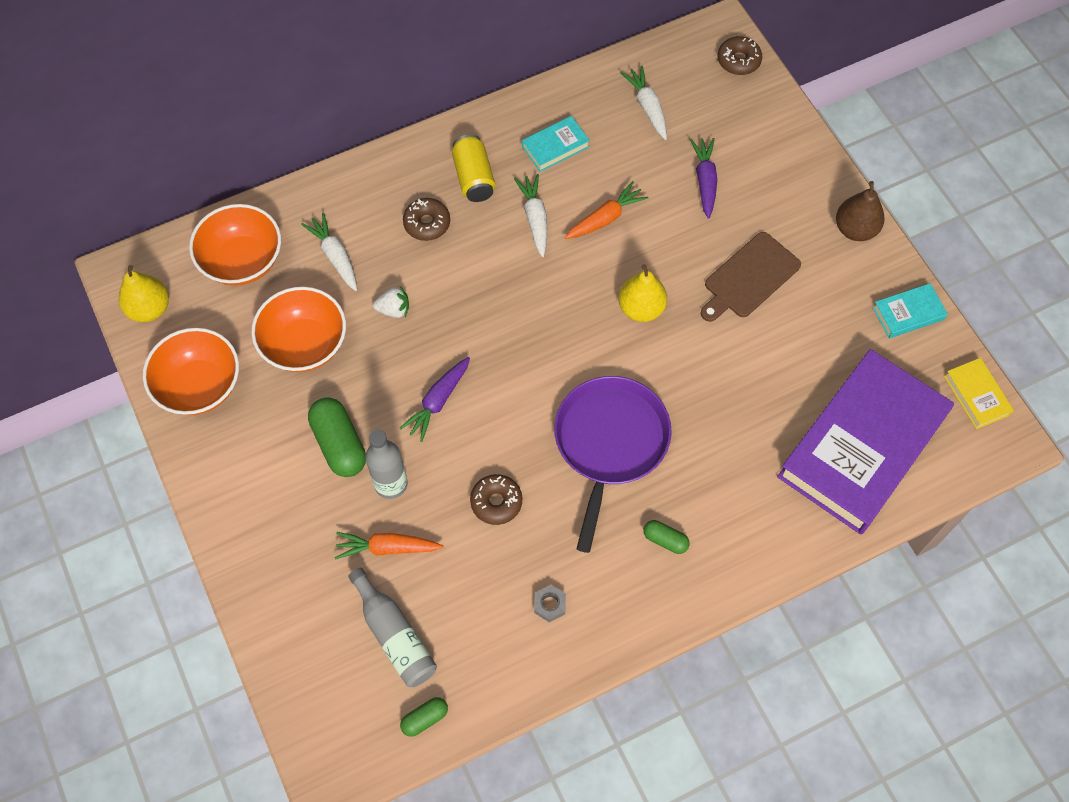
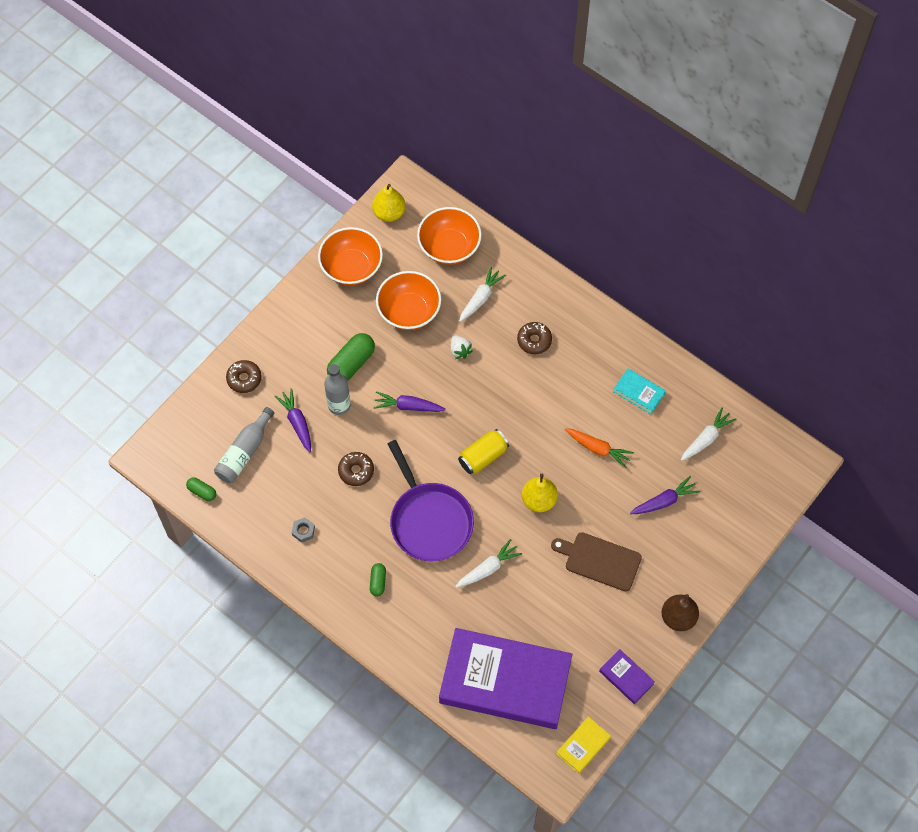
camera: 65 degrees right, 0 degrees up
(387, 547) = (297, 422): orange carrot -> purple carrot
(474, 178) = (585, 353): yellow can -> yellow can (483, 457)
(535, 218) = (574, 405): white carrot -> white carrot (488, 568)
(609, 442) = (429, 521): purple pan -> purple pan turned 75 degrees clockwise
(738, 61) = (783, 484): brown donut -> brown donut (244, 379)
(908, 313) = (626, 677): turquoise book -> purple book

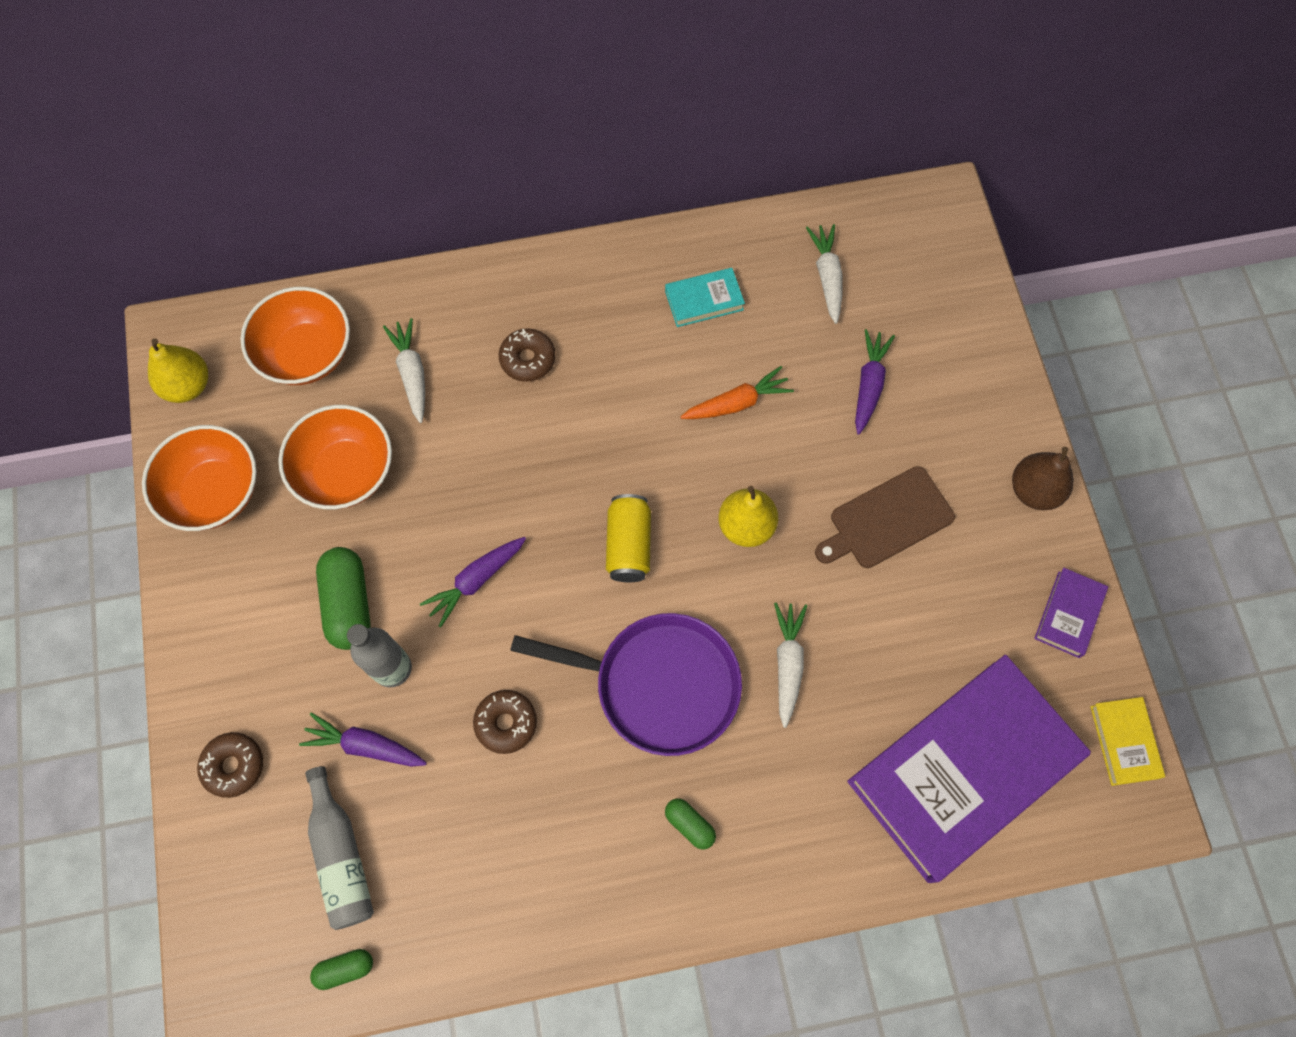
camera: 50 degrees left, 5 degrees up
(303, 531) = (530, 868): grey nut -> none
(460, 351) = (459, 455): white strawberry -> none
(626, 677) = (1069, 614): purple book -> purple book turned 60 degrees counterclockwise

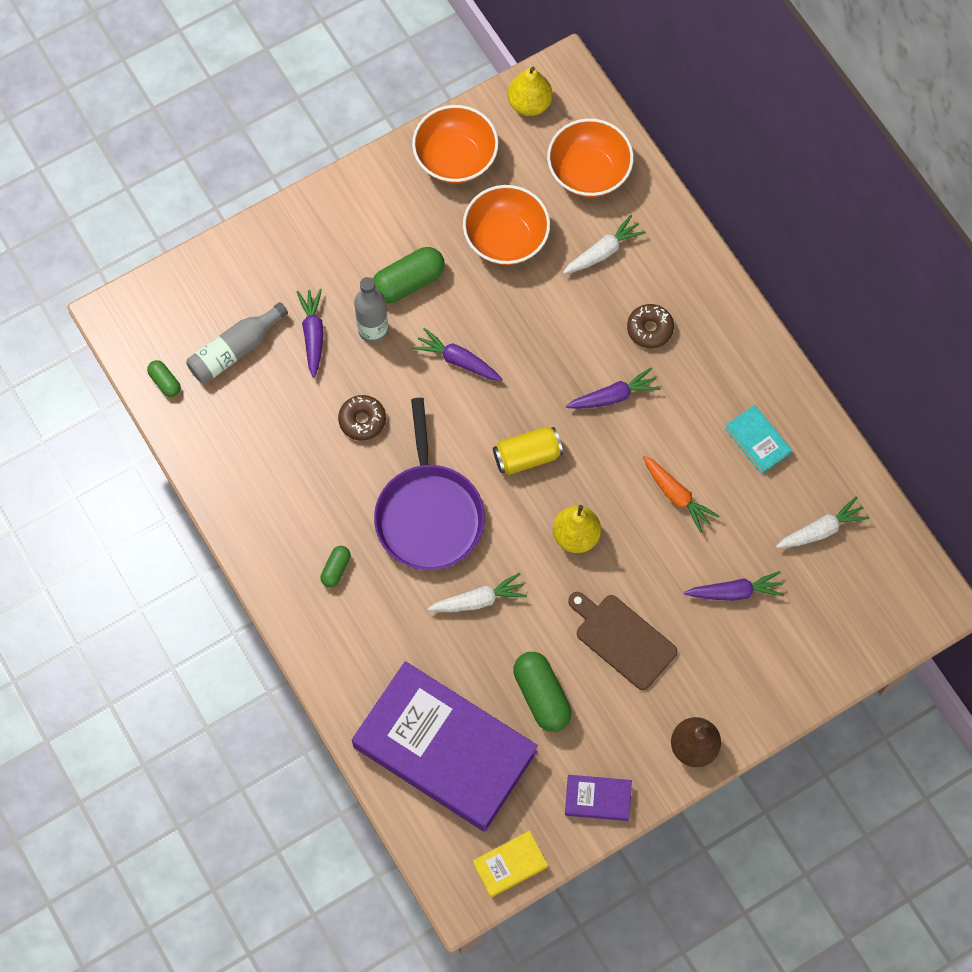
camera: 70 degrees right, 0 degrees up
(234, 766) = (269, 257): brown donut -> none
(592, 426) = (613, 396): none -> purple carrot
(928, 633) = (542, 695): none -> green capsule

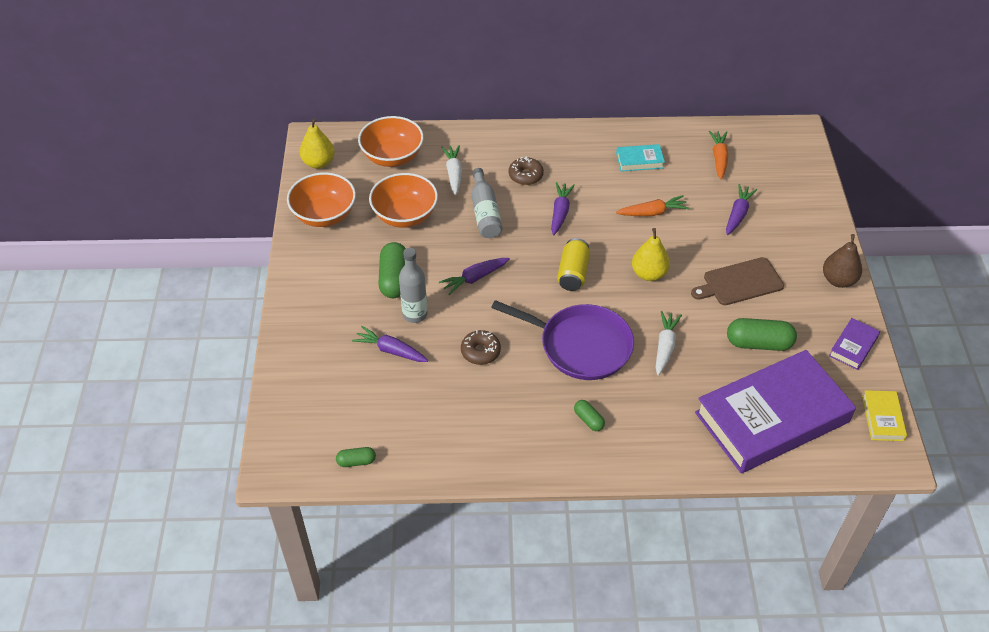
camera: 60 degrees left, 20 degrees down
(235, 350) = (365, 404): grey bottle -> grey bottle (485, 213)
(821, 530) = (719, 158): white carrot -> orange carrot

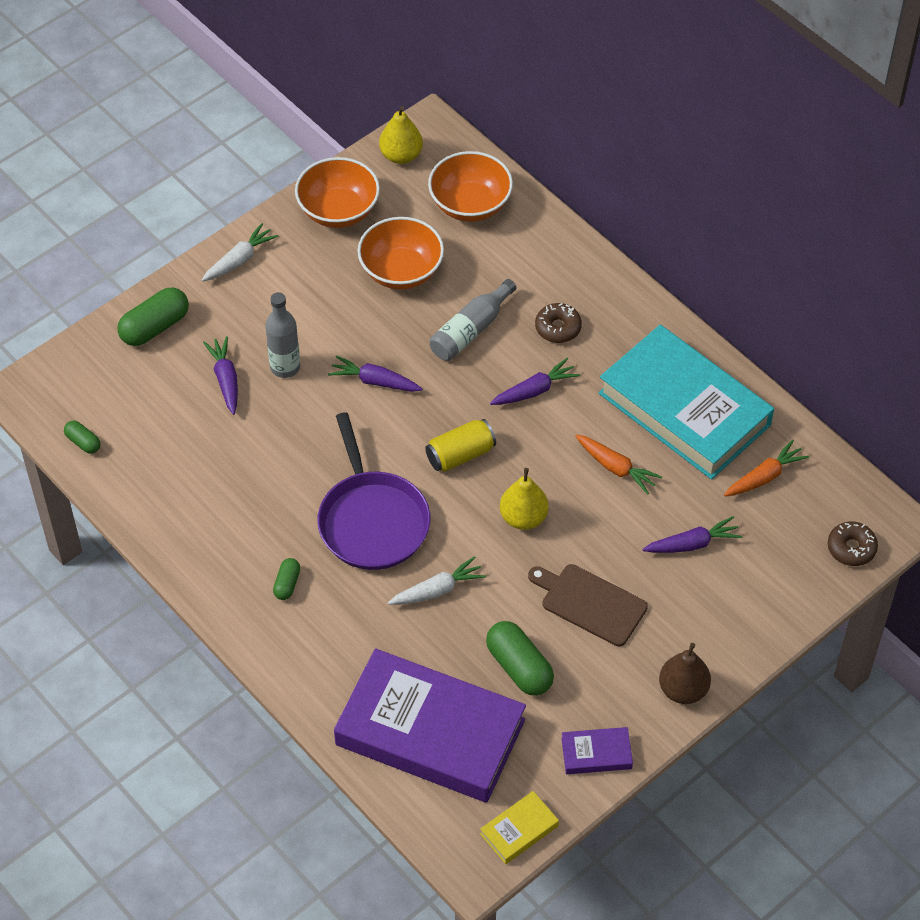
camera: 50 degrees right, 5 degrees up
(394, 279) = (312, 321): green capsule -> green capsule (155, 327)
(454, 174) = (498, 269): white carrot -> white carrot (239, 260)
(480, 351) = (289, 447): brown donut -> brown donut (851, 548)
(639, 160) = (684, 409): turquoise book -> turquoise book, size x2.49

